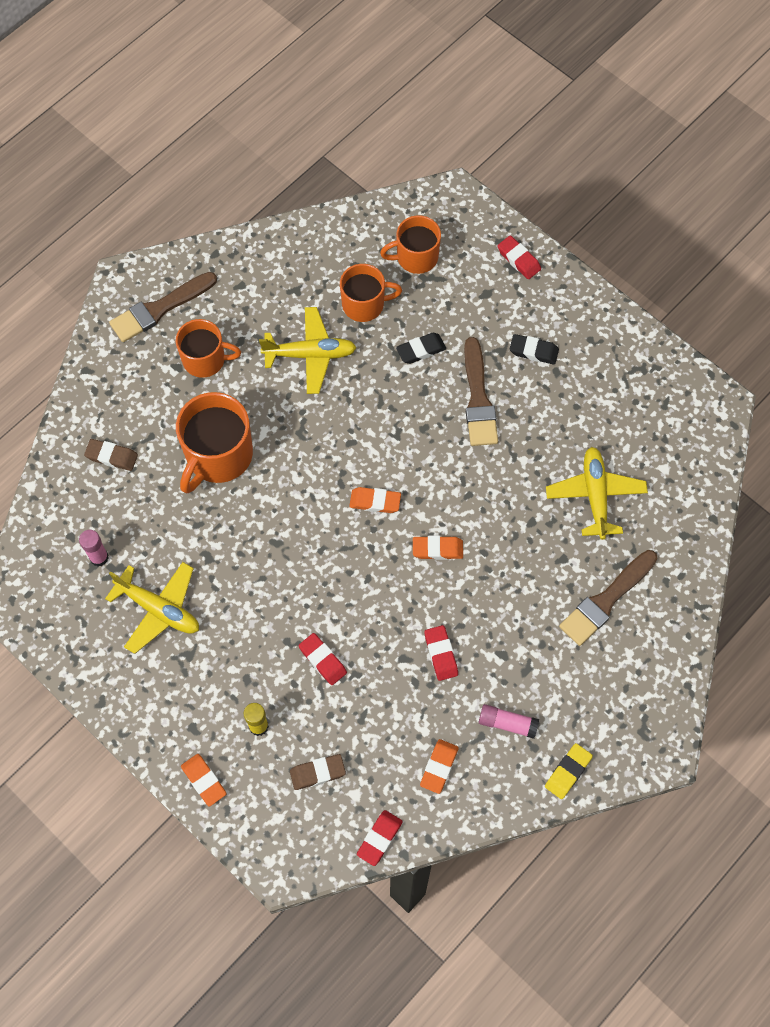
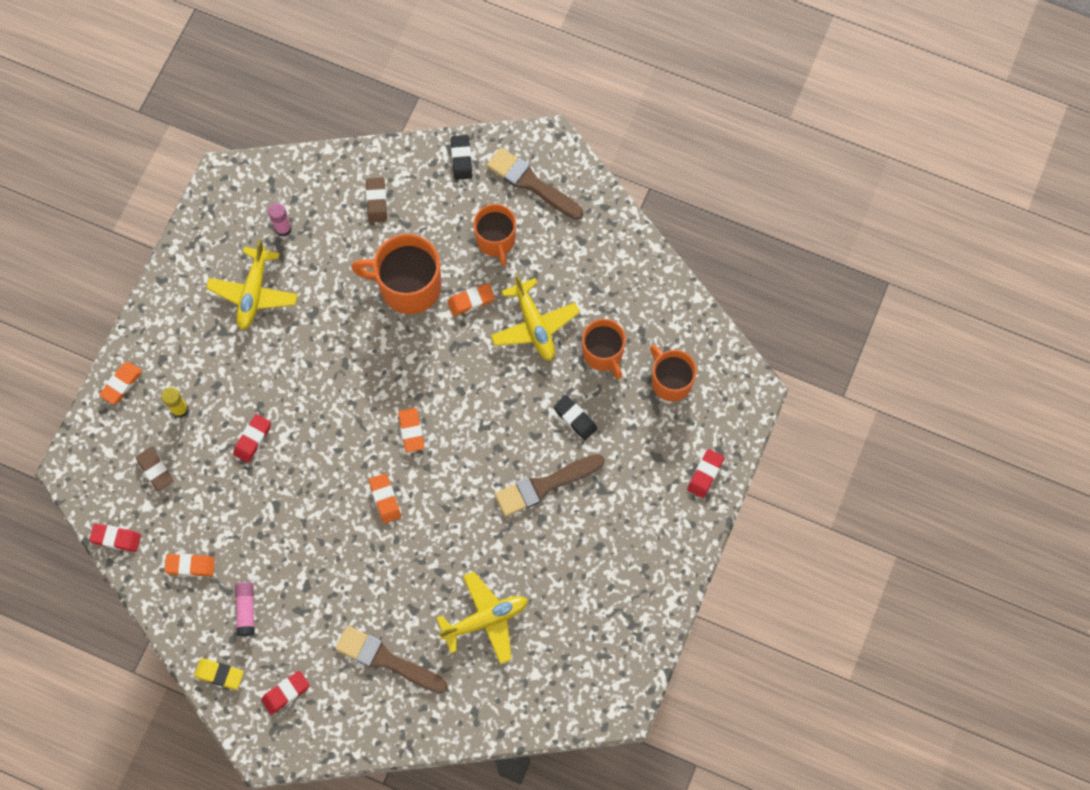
camera: 70 degrees right, 5 degrees up
(260, 403) = (471, 301): none -> orange eraser
(441, 654) = (290, 534): red eraser -> red eraser (286, 693)
(533, 351) = (612, 519): black eraser -> black eraser (461, 159)

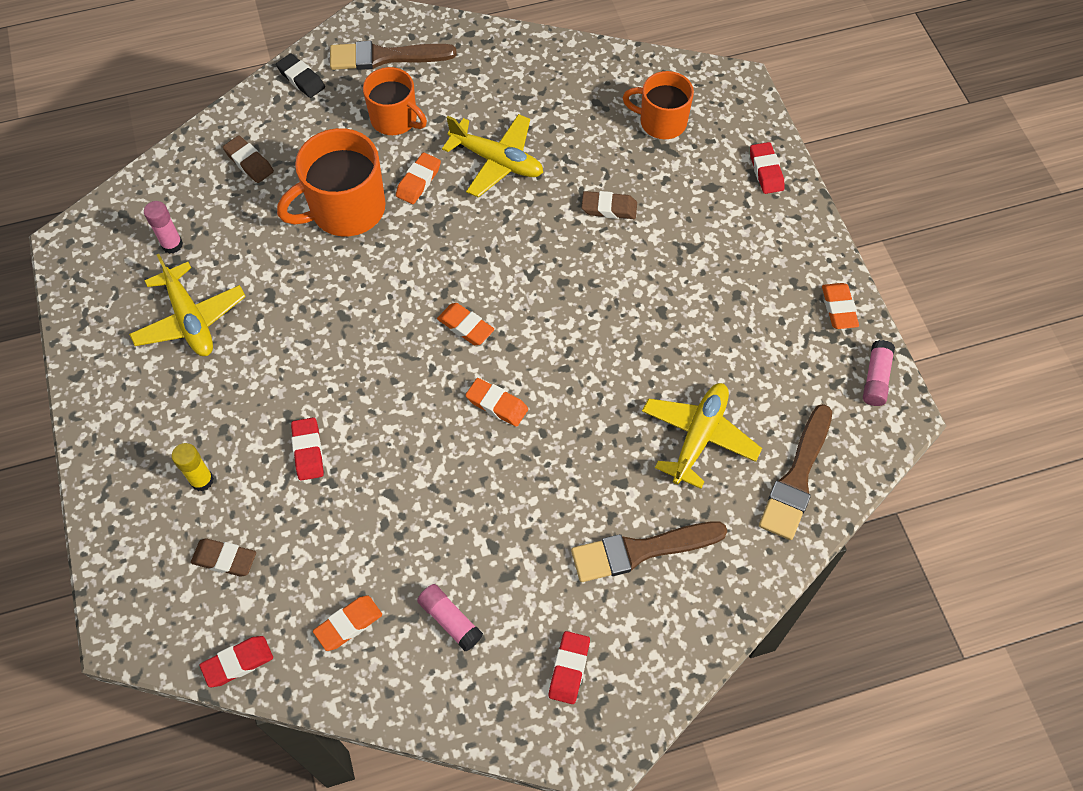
camera: 40 degrees left, 10 degrees down
(121, 384) = (113, 503): orange eraser -> orange eraser (838, 308)
(219, 674) = (480, 710): yellow eraser -> none
(545, 485) = (637, 281): brown brush -> brown brush (797, 478)
(575, 419) = (609, 208): black eraser -> brown eraser
(603, 353) = (581, 141): orange mug -> none
(631, 674) = (876, 378): none -> pink glue stick

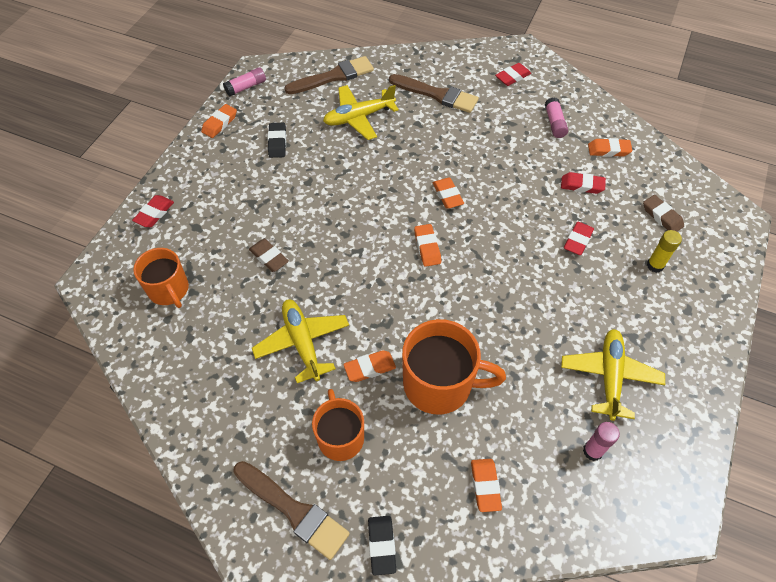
camera: 140 degrees left, 5 degrees down
(238, 663) = (679, 168): red eraser -> red eraser (582, 185)
(249, 162) = (485, 486): brown eraser -> orange eraser
(749, 332) = (277, 142): none -> black eraser

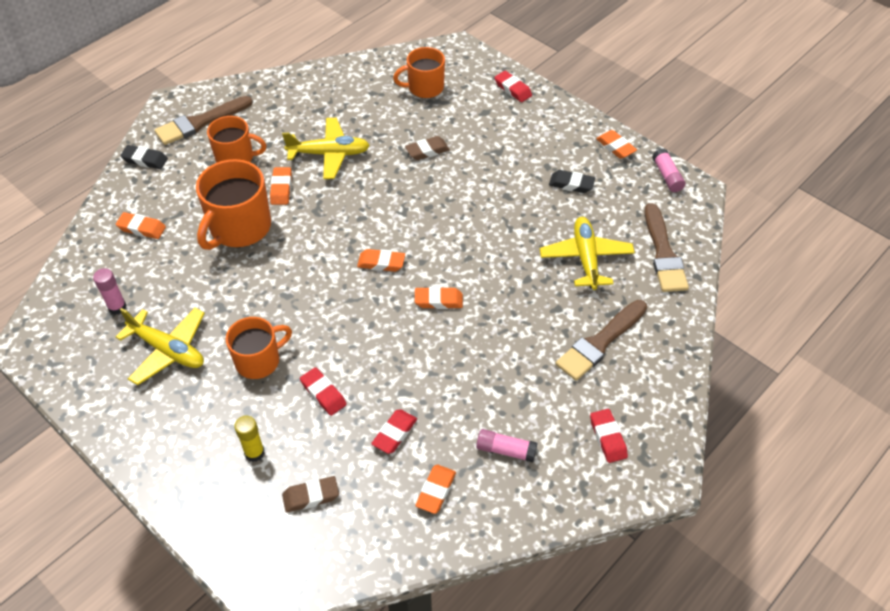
camera: 110 degrees right, 5 degrees down
(576, 298) = (259, 360): none -> orange mug

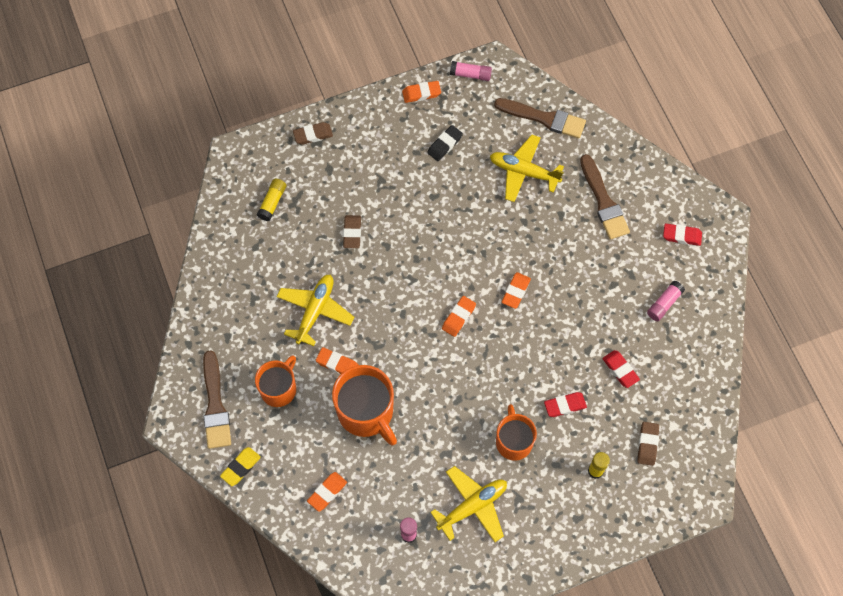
camera: 65 degrees left, 15 degrees up
(145, 160) = (241, 467): black eraser -> yellow eraser
(424, 88) = (272, 202): orange mug -> yellow glue stick
(436, 491) = (676, 362): orange eraser -> none
(513, 89) = (313, 135): red eraser -> brown eraser

